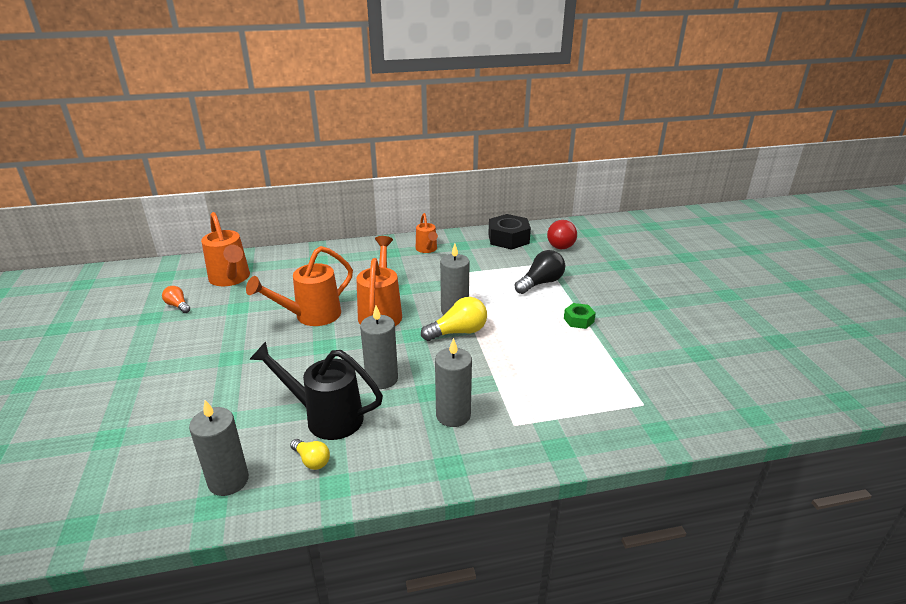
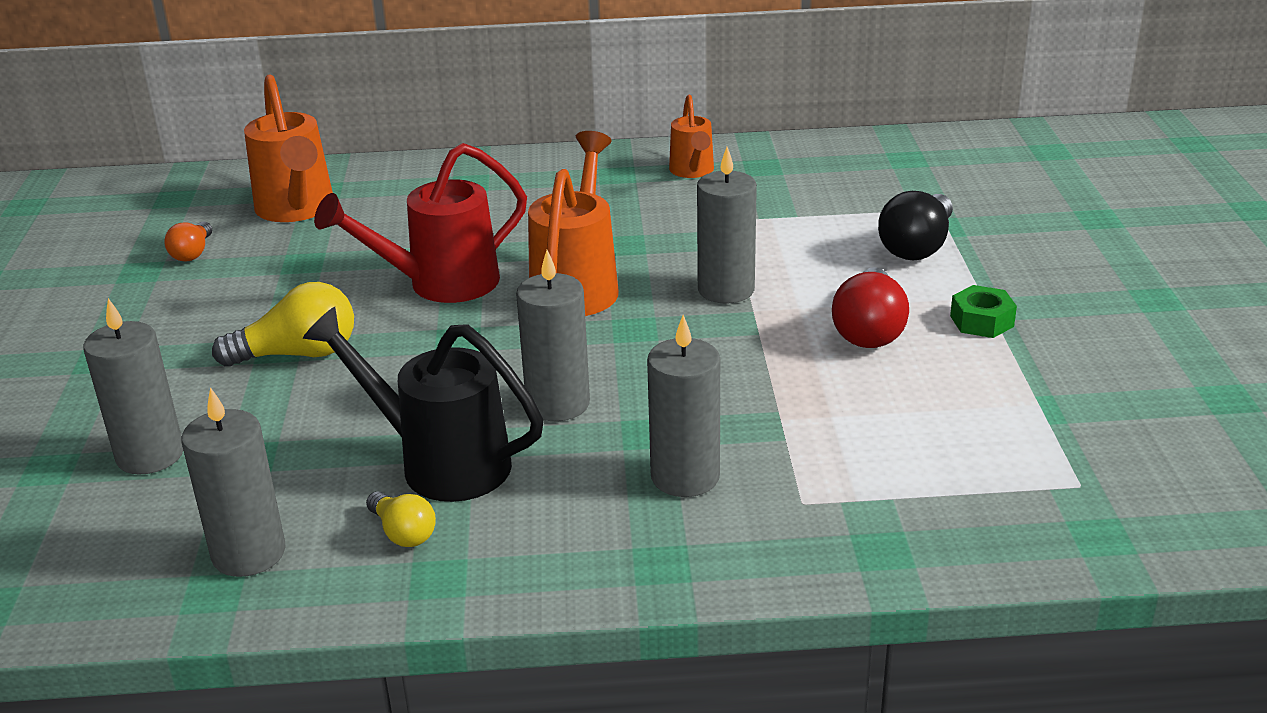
camera: 10 degrees right, 0 degrees up
(166, 425) = (150, 455): none -> grey candle
(178, 306) = (193, 253): orange light bulb -> orange light bulb turned 135 degrees counterclockwise
(311, 316) = (440, 284): orange watering can -> red watering can
(458, 332) = (725, 329): yellow light bulb -> yellow light bulb (298, 354)
(508, 238) = (868, 157): black nut -> none
(540, 283) = (917, 246): black light bulb -> black light bulb turned 150 degrees clockwise
(559, 243) = (977, 170): red light bulb -> red light bulb (869, 330)

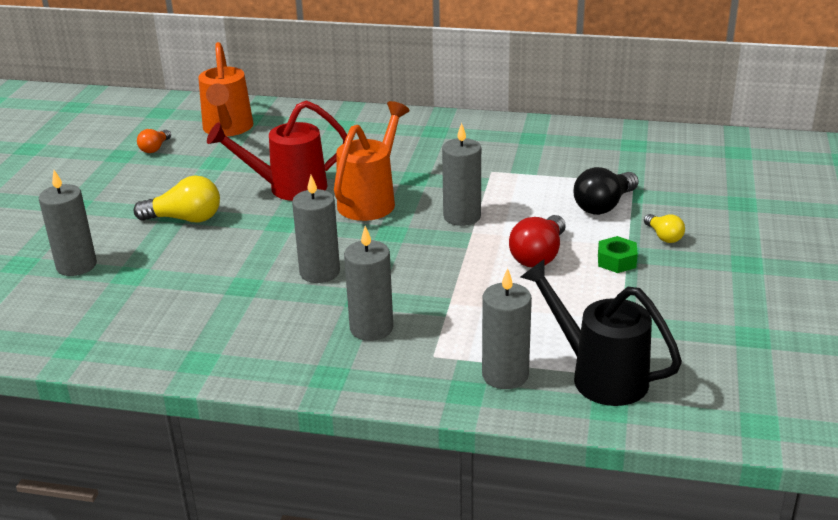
camera: 15 degrees right, 0 degrees up
(249, 553) = (103, 330): grey candle -> grey candle (505, 375)
(403, 533) = (192, 333): yellow light bulb -> yellow light bulb (663, 236)
(441, 462) = (234, 296): black watering can -> black watering can (599, 375)
(692, 171) = (484, 135): orange watering can -> none

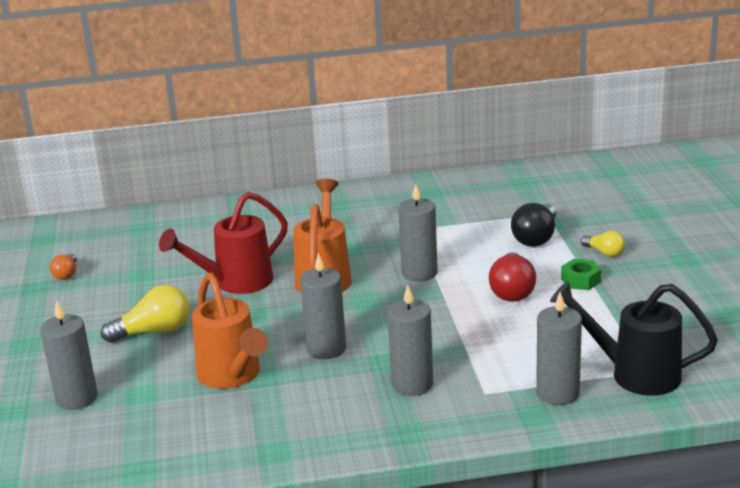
camera: 20 degrees left, 5 degrees down
(227, 129) = (128, 242): orange watering can -> orange watering can (232, 376)

